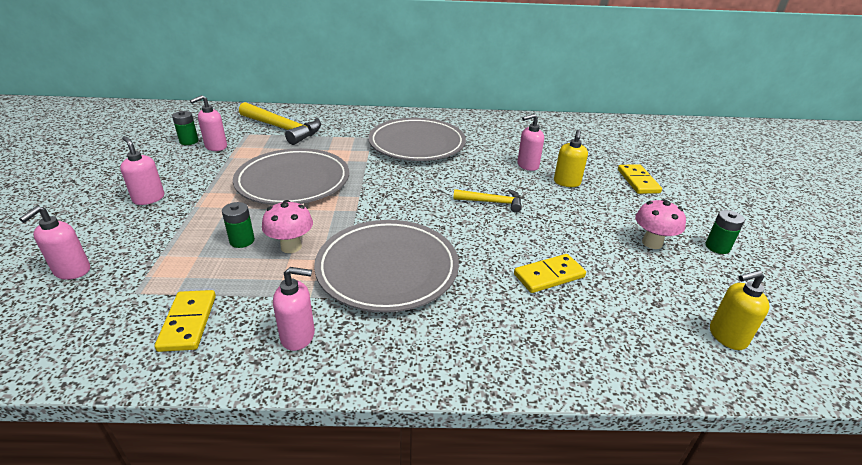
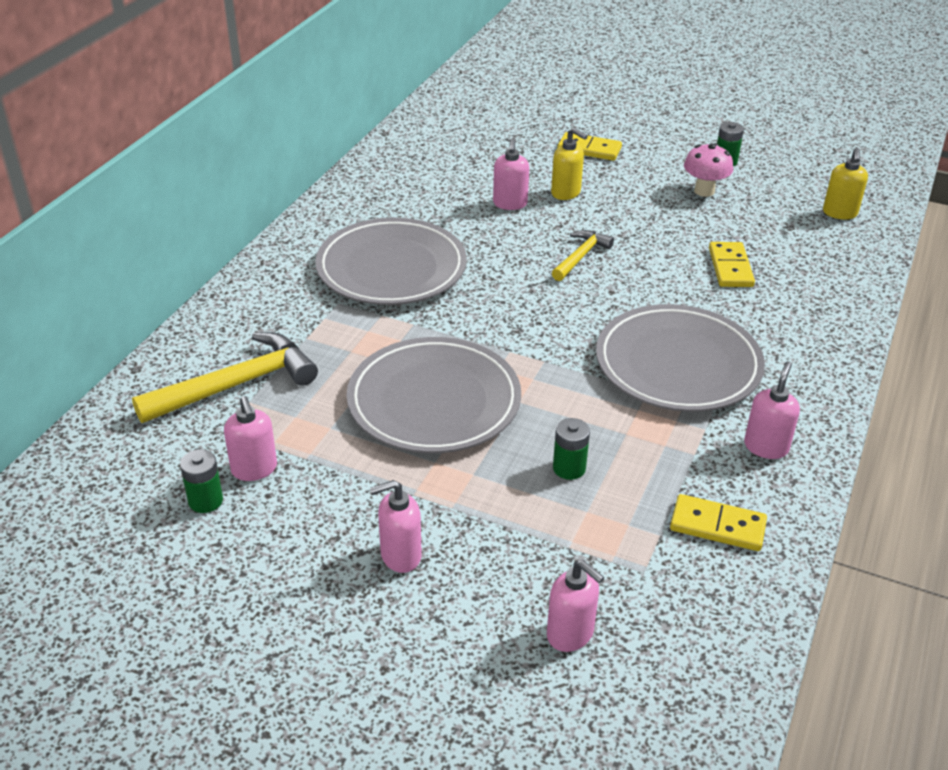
camera: 65 degrees left, 5 degrees up
(291, 247) = (602, 428): pink mushroom -> none

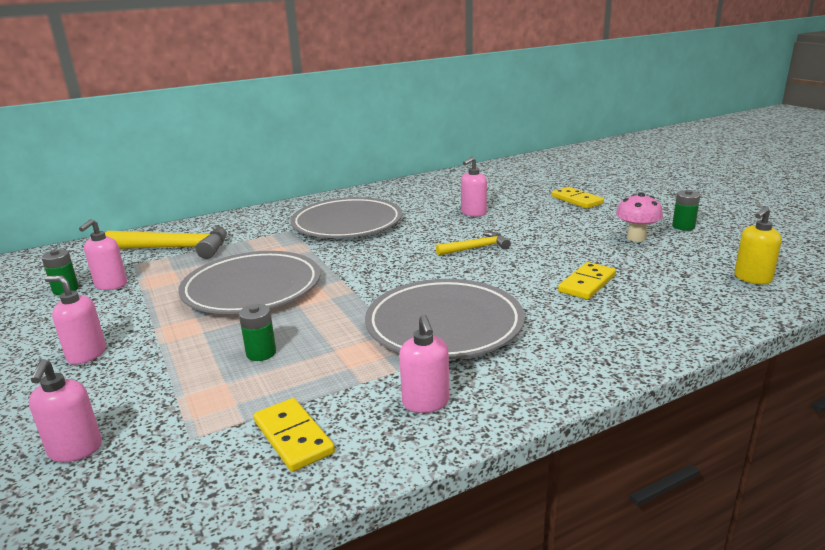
camera: 40 degrees right, 15 degrees down
(566, 193) = (522, 216): yellow soap dispenser -> none
(766, 447) = (426, 403): pink soap dispenser -> pink soap dispenser turned 105 degrees clockwise

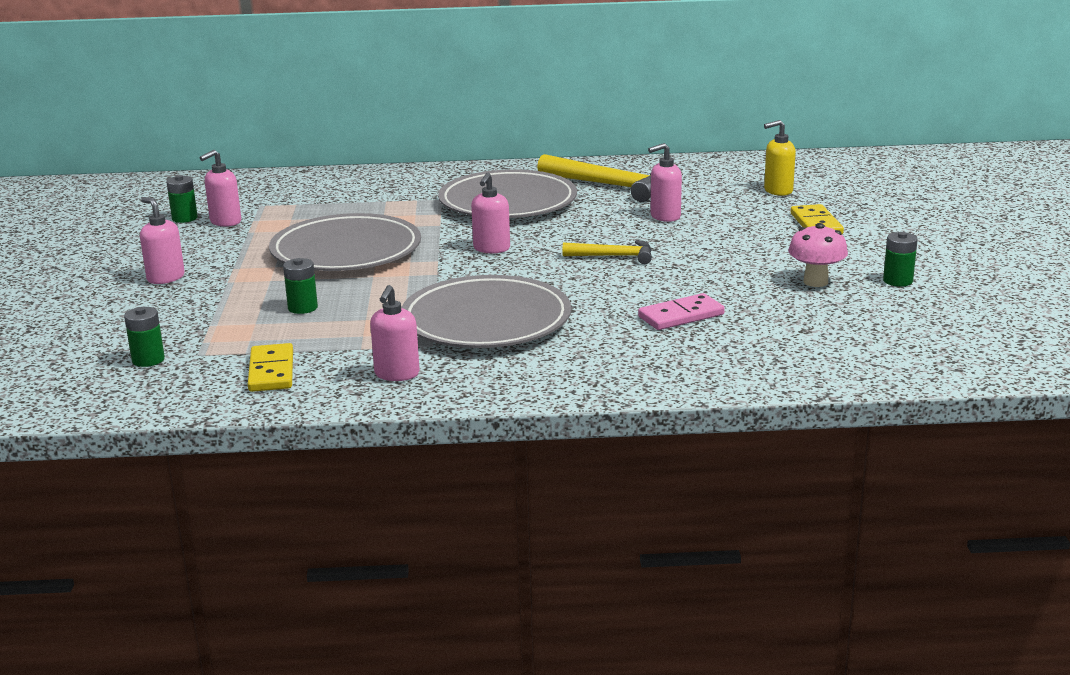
camera: 25 degrees right, 0 degrees up
(75, 450) = (115, 342): pink soap dispenser -> pink soap dispenser (491, 249)
(134, 463) = (148, 360): none -> green battery
(177, 248) = (311, 197): yellow hammer -> yellow hammer (611, 186)
(587, 283) = (681, 316): yellow domino -> pink domino
(752, 278) = (876, 350): yellow soap dispenser -> yellow soap dispenser (778, 191)

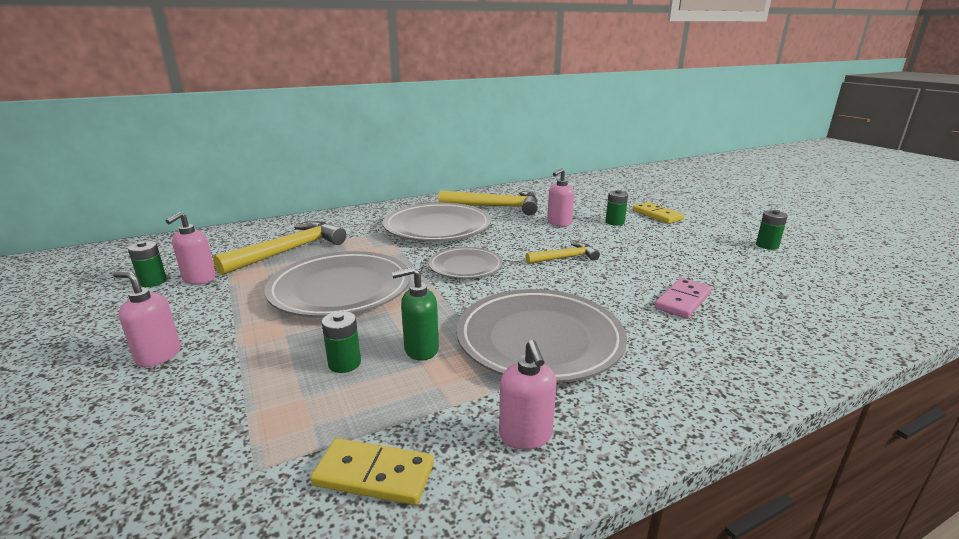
camera: 25 degrees left, 0 degrees up
(148, 360) = (184, 502): green battery -> green battery (614, 222)
(271, 371) = (374, 474): yellow domino -> yellow domino turned 45 degrees counterclockwise
(326, 206) = (290, 250): none -> yellow hammer
(373, 309) = (421, 350): none -> green soap dispenser
(491, 249) = (465, 266): pink soap dispenser -> grey plate
(778, 191) = (602, 197): yellow soap dispenser -> none
(815, 282) = (723, 255): pink mushroom -> none

